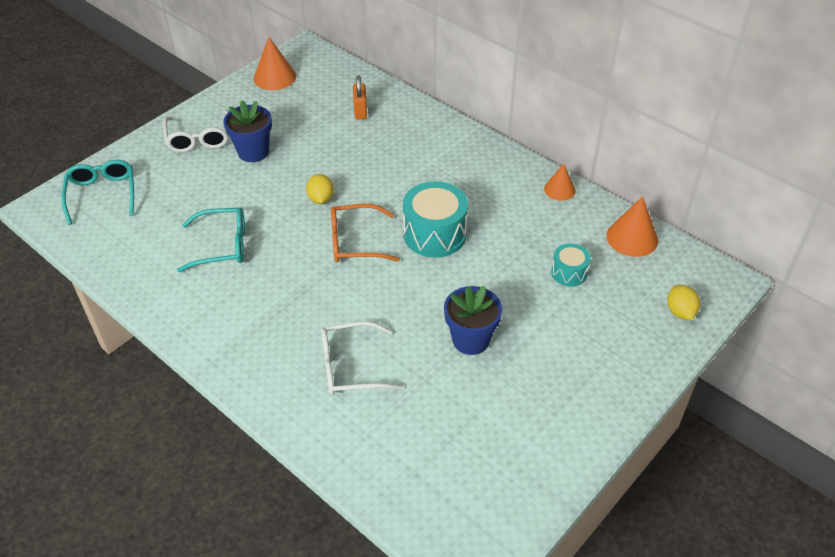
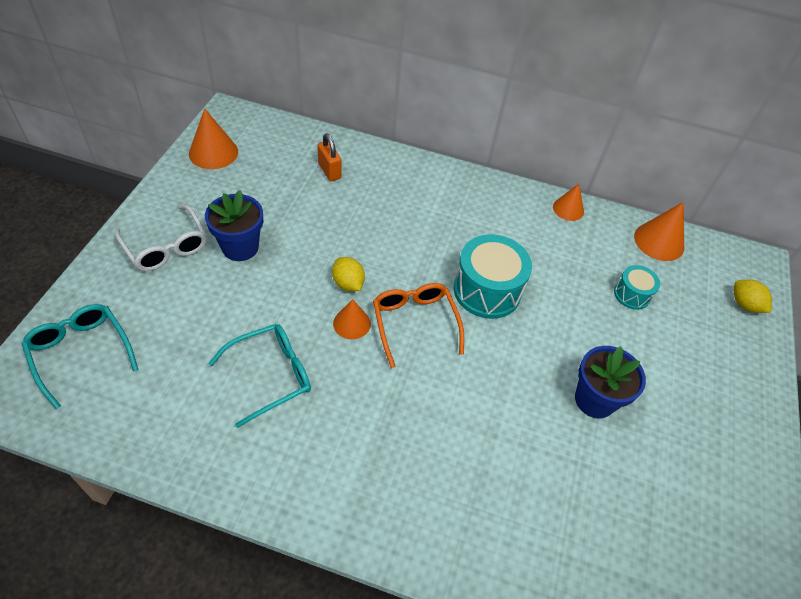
camera: 30 degrees left, 5 degrees up
(305, 228) = (351, 323): none -> orange cone
(351, 366) = (501, 478): white glasses -> none
(356, 242) = (415, 324): orange glasses -> orange glasses turned 105 degrees clockwise

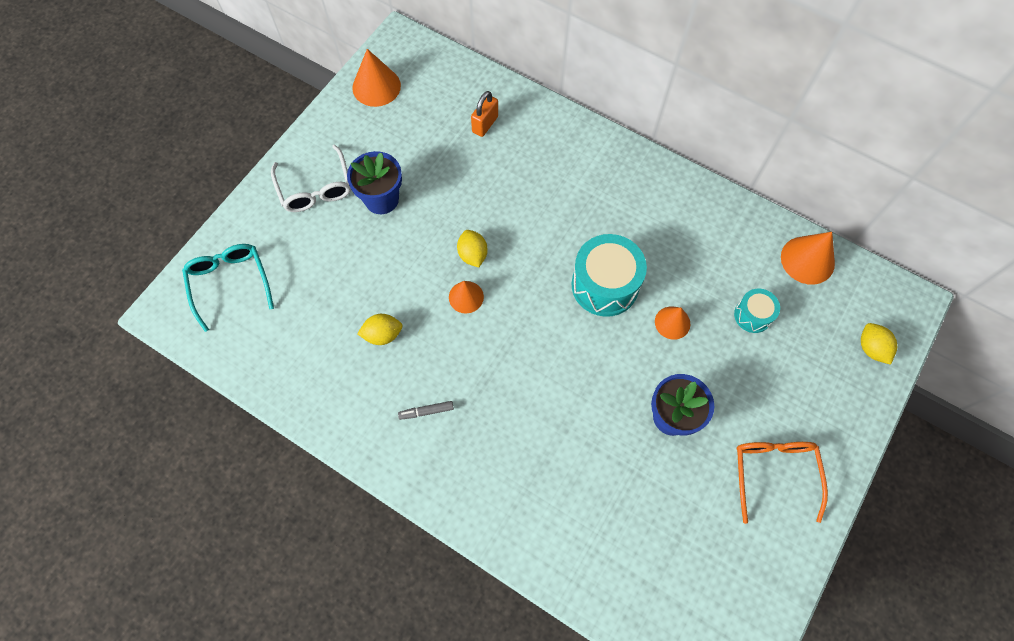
camera: 20 degrees right, 15 degrees up
(270, 375) = (382, 334): turquoise glasses -> yellow lemon
(329, 171) = (485, 124): orange padlock -> orange padlock turned 45 degrees clockwise
(338, 446) = (426, 411): none -> grey marker
(415, 324) = (524, 308): orange glasses -> orange glasses (774, 474)
(568, 209) = (721, 206): orange cone -> orange cone (672, 322)

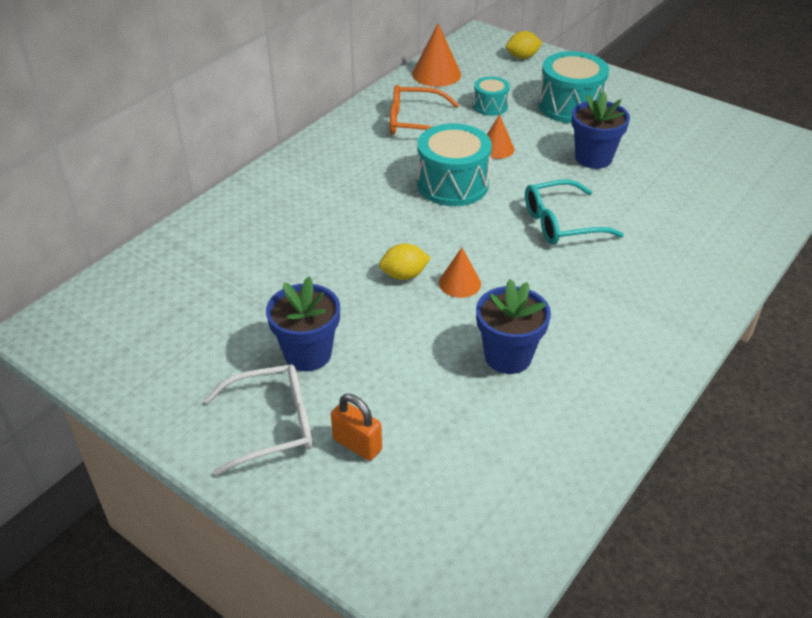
camera: 85 degrees left, 25 degrees down
(230, 283) = (420, 528): turquoise glasses -> turquoise glasses (562, 223)
(376, 86) = (115, 356): orange cone -> none
(382, 334) = (508, 356): yellow lemon -> blue flower pot
(426, 411) = (605, 321): grey marker -> none
(485, 124) = (219, 256): orange padlock -> orange padlock (357, 444)
(771, 397) = (570, 106): none -> turquoise drum
(774, 474) = (639, 112): orange glasses -> orange glasses (415, 122)

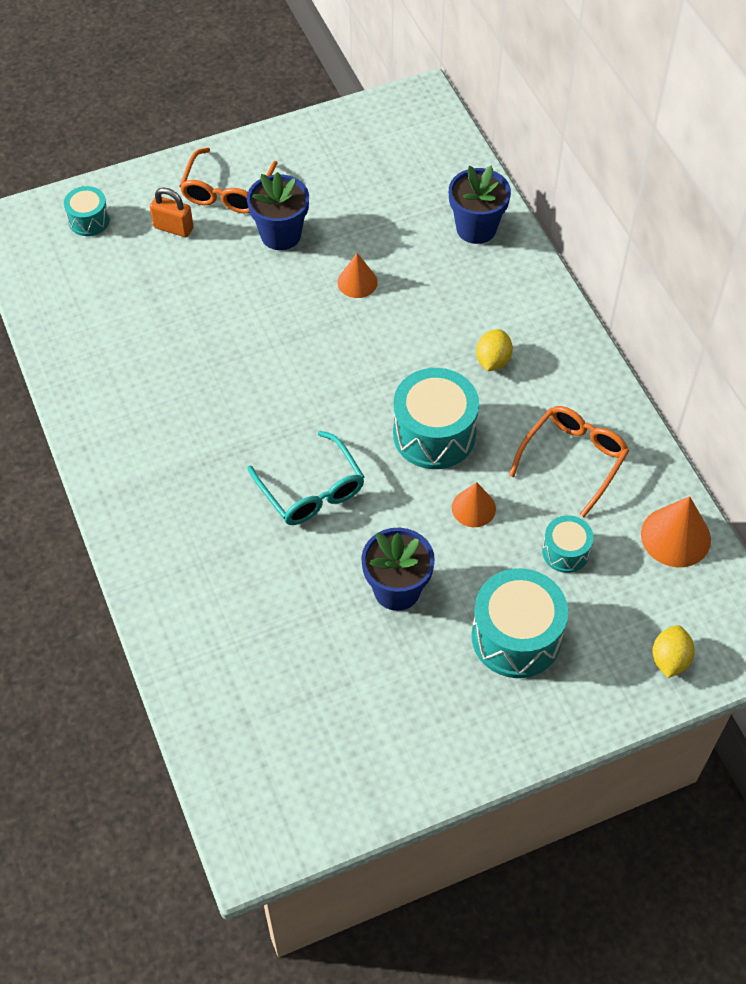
camera: 120 degrees right, 15 degrees up
(271, 425) = (227, 191): white glasses -> orange glasses
(357, 444) = (173, 228): orange padlock -> orange padlock turned 45 degrees clockwise
(400, 533) = (89, 220): none -> turquoise drum
(404, 275) = (326, 332): yellow lemon -> yellow lemon (493, 361)
(459, 283) = (287, 365): orange cone -> orange cone (357, 282)
(508, 356) = (182, 353): blue flower pot -> blue flower pot (476, 228)
(562, 223) = (311, 490): turquoise glasses -> turquoise glasses turned 135 degrees clockwise

